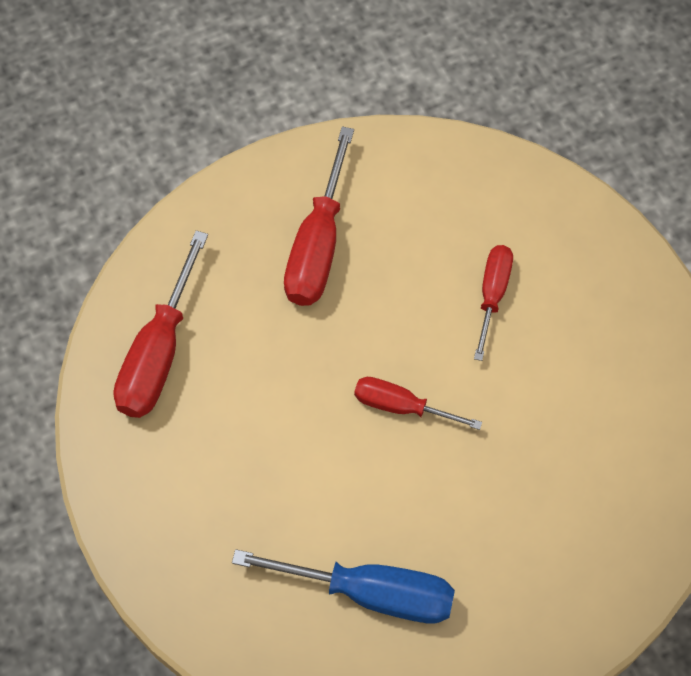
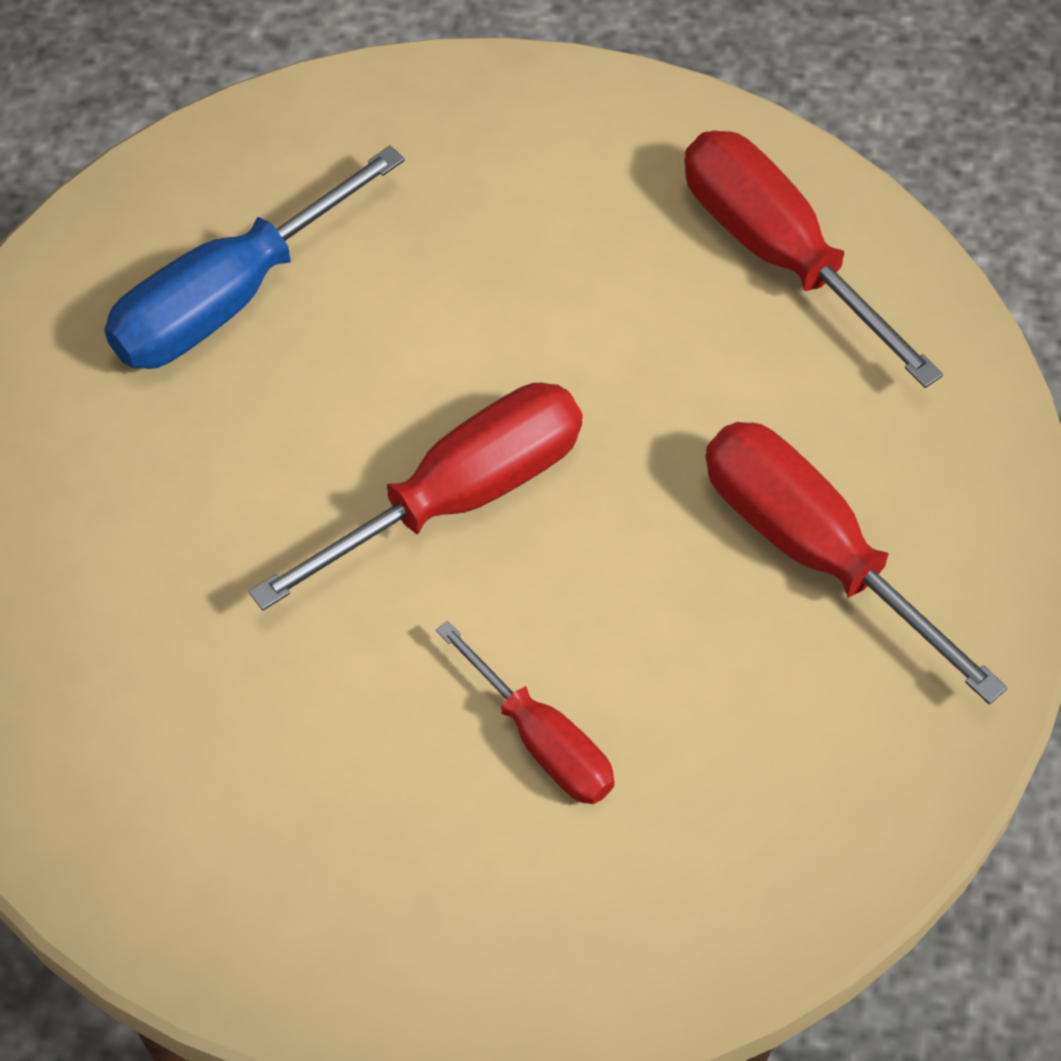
camera: 125 degrees right, 5 degrees down
(401, 406) = (458, 496): red screwdriver -> red screwdriver, size x1.62

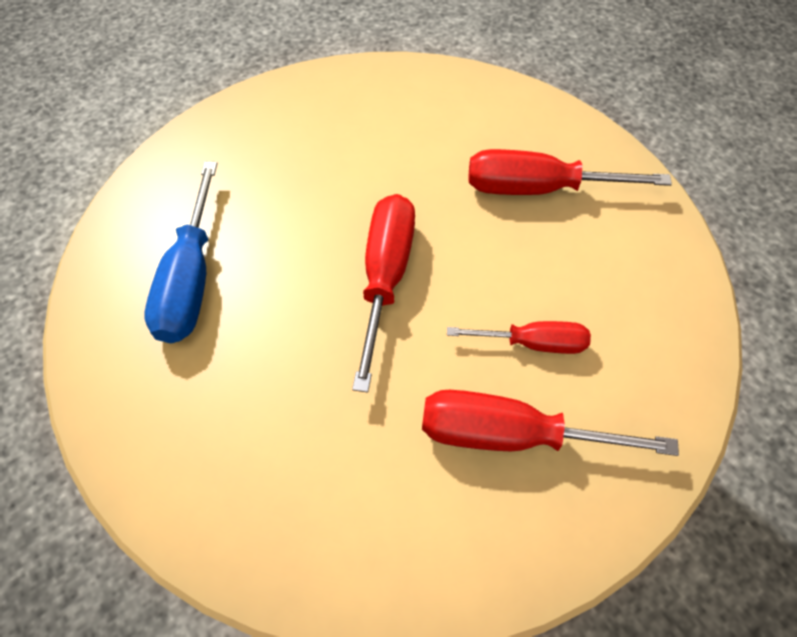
camera: 45 degrees left, 0 degrees up
(779, 253) = (400, 100): red screwdriver -> red screwdriver (511, 435)

